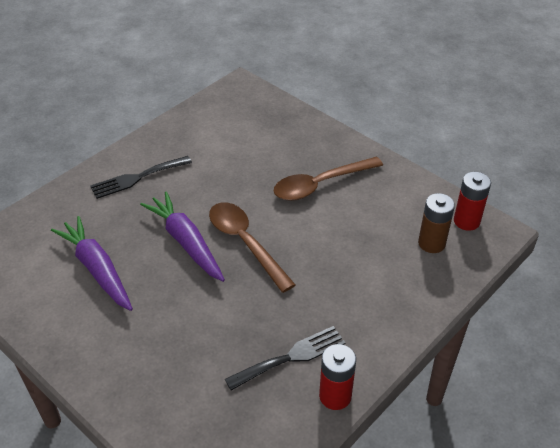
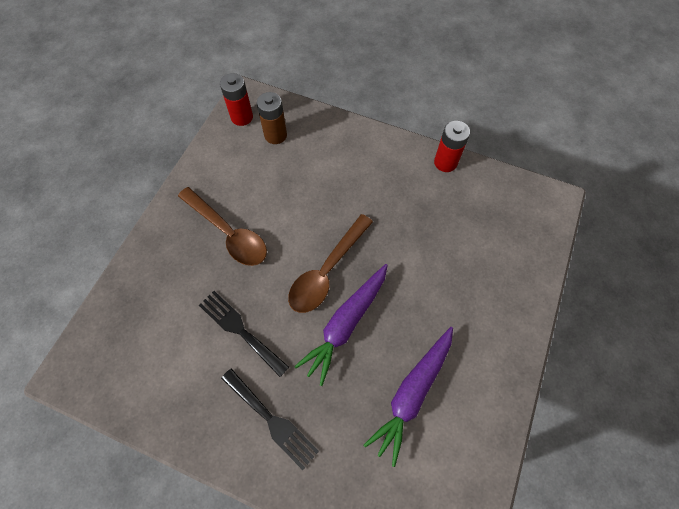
camera: 110 degrees left, 20 degrees up
(291, 357) = (428, 198): black fork -> black fork (240, 330)

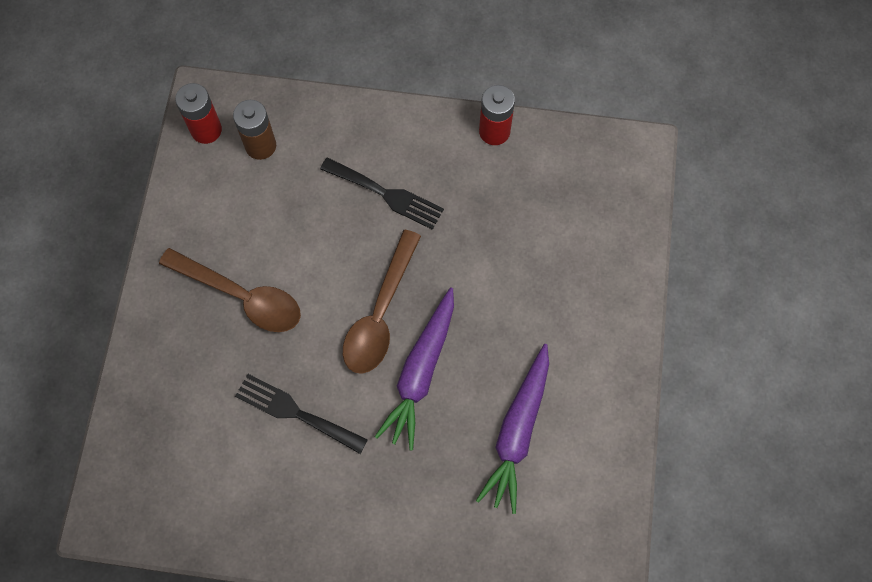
camera: 15 degrees left, 5 degrees up
(272, 420) = (365, 504): black fork -> black fork (386, 194)

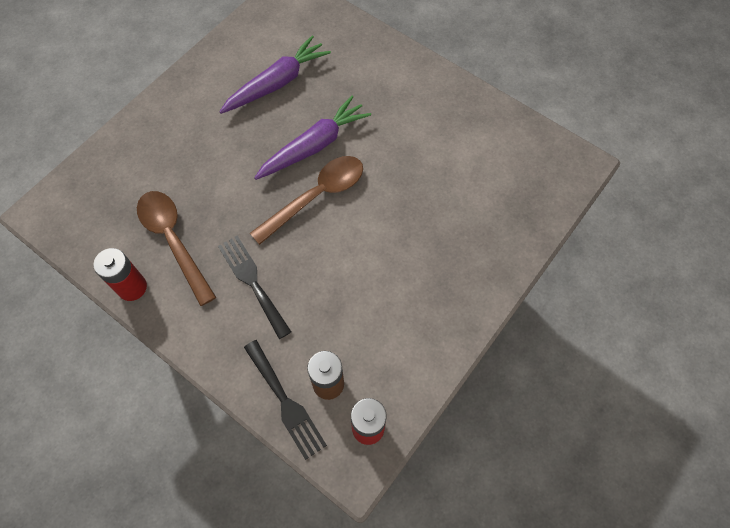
camera: 150 degrees left, 5 degrees down
(241, 296) = (412, 262): brown spoon -> brown spoon (173, 241)
(295, 412) = (415, 163): black fork -> black fork (285, 402)

